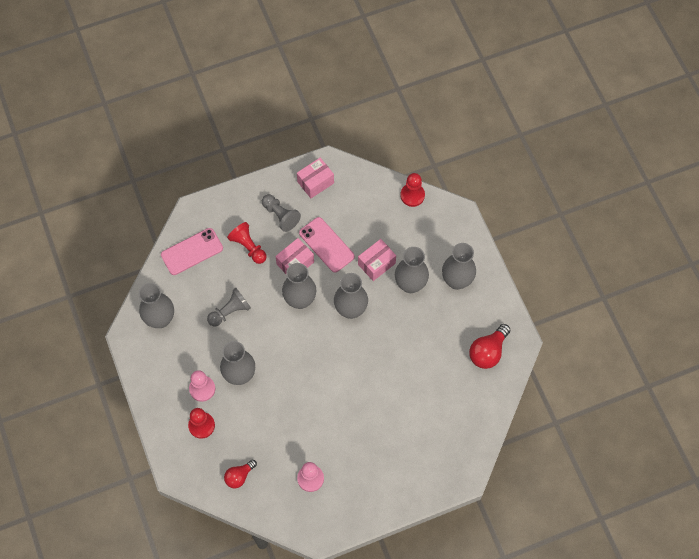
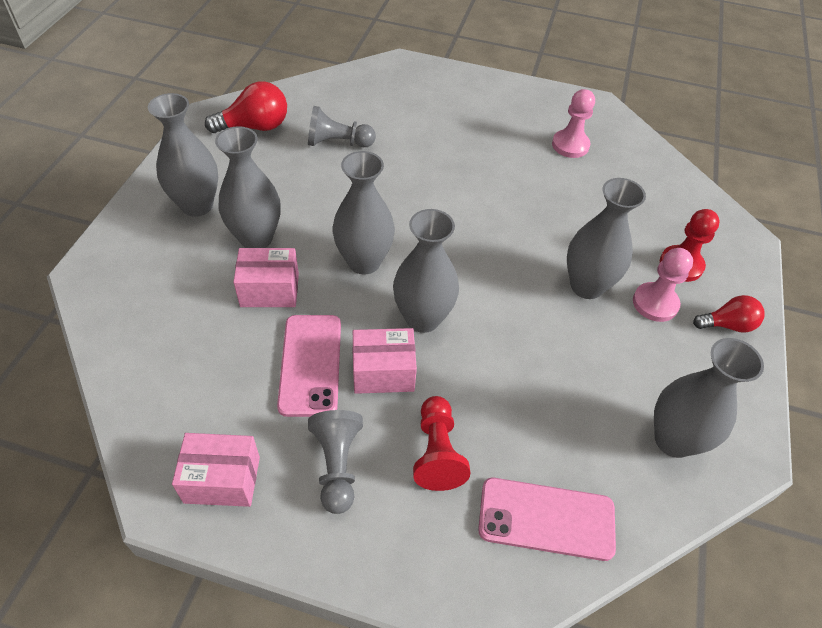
camera: 145 degrees left, 15 degrees down
(230, 311) = (544, 373): grey pawn -> grey pawn (338, 143)
(239, 476) = (659, 192): red light bulb -> red light bulb (727, 325)
(412, 195) = (110, 342): red pawn -> none

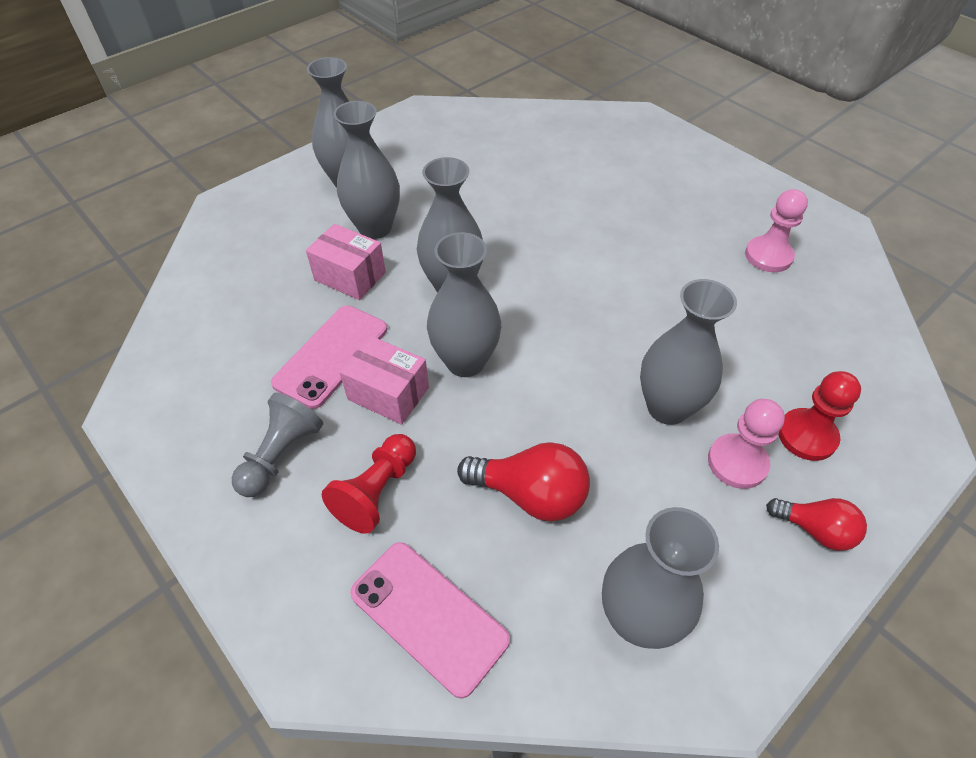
camera: 35 degrees right, 0 degrees up
(222, 479) = (184, 416): pink box -> none
(255, 127) = (452, 132): red light bulb -> red light bulb (530, 494)
(338, 143) = (516, 170): grey pawn -> none

